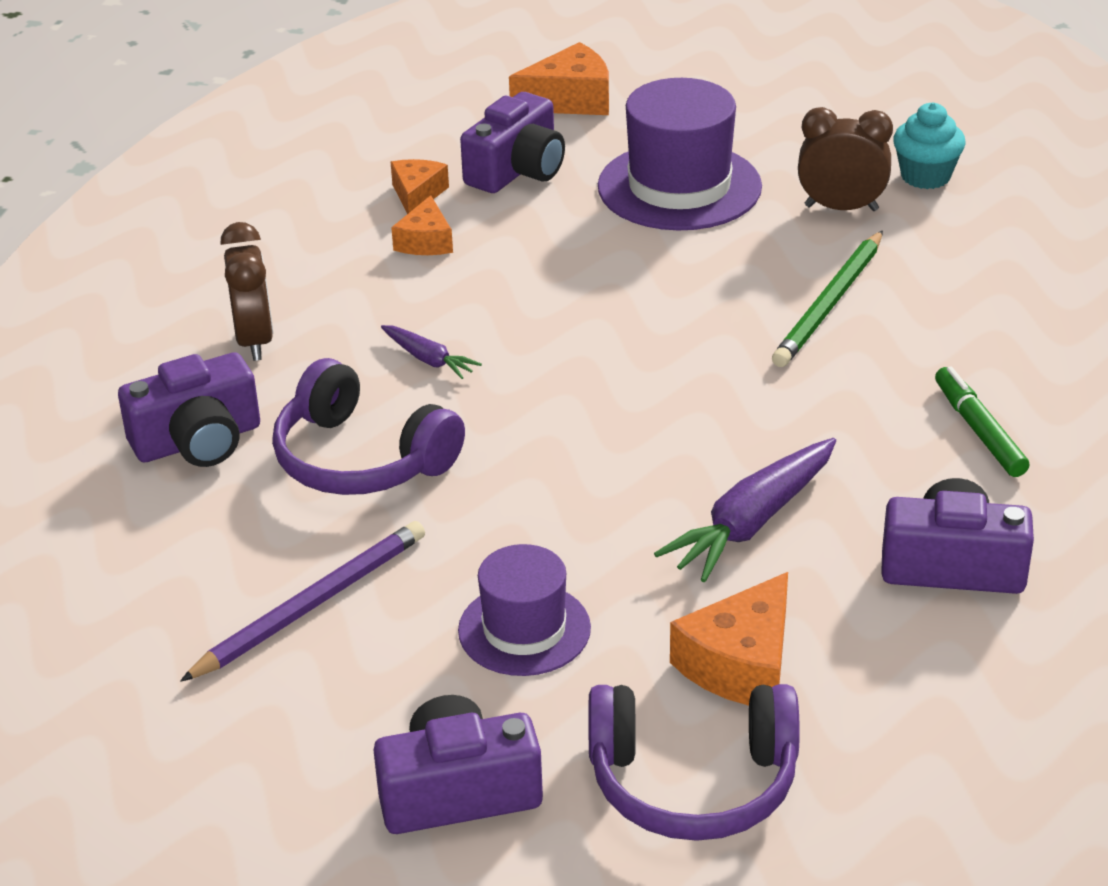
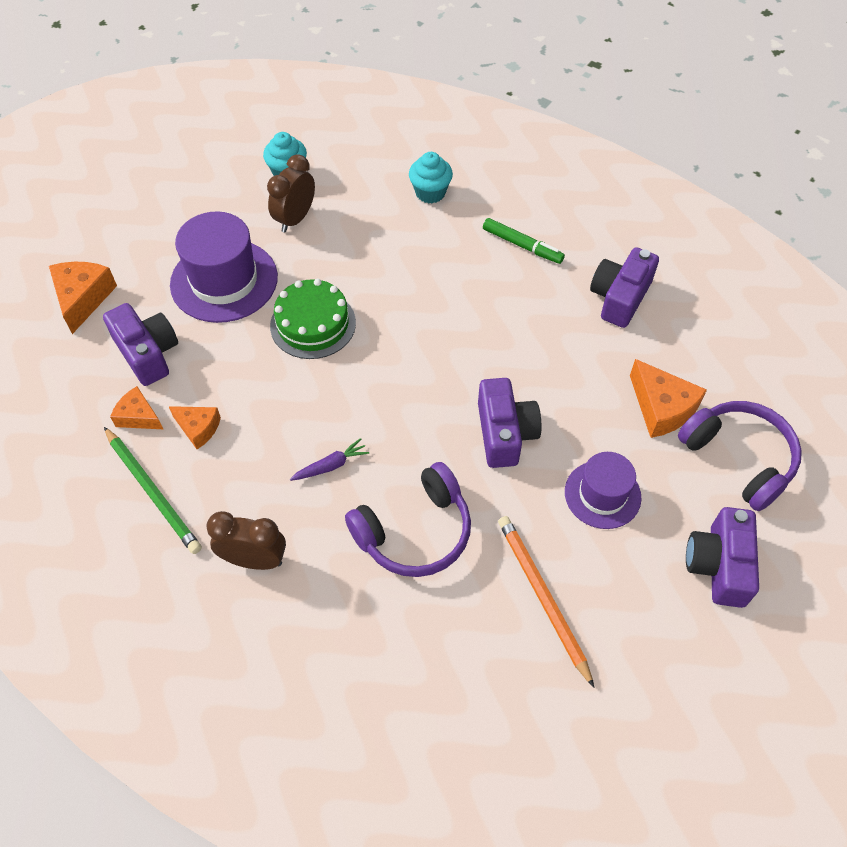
camera: 70 degrees left, 20 degrees up
(198, 441) = (350, 622): purple camera -> purple camera (505, 433)
(311, 605) = (542, 597): purple pencil -> orange pencil
(658, 278) = (313, 324): none -> green cake
(693, 782) = (739, 458): purple headphones -> purple headphones turned 60 degrees counterclockwise
(752, 523) = (555, 363): purple carrot -> none
(830, 304) = (383, 259): green pencil -> green pencil (153, 492)
(978, 430) = (522, 245): green marker -> green marker turned 150 degrees counterclockwise
(1009, 310) = (430, 193): none -> turquoise cupcake

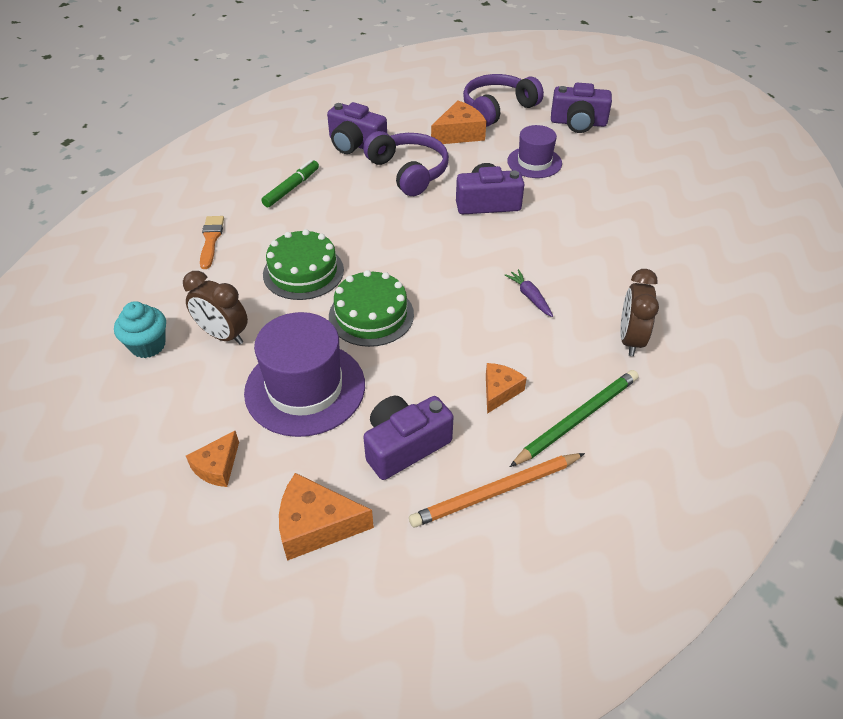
camera: 90 degrees left, 10 degrees down
(138, 416) = (489, 443): orange cheese -> orange cheese (217, 467)
(380, 267) = (303, 272): none -> green cake
(415, 532) = (583, 249): purple headphones -> purple headphones (409, 172)
(430, 193) = (211, 240): turquoise cupcake -> orange brush
(542, 597) = (620, 191): orange pencil -> orange pencil (496, 492)

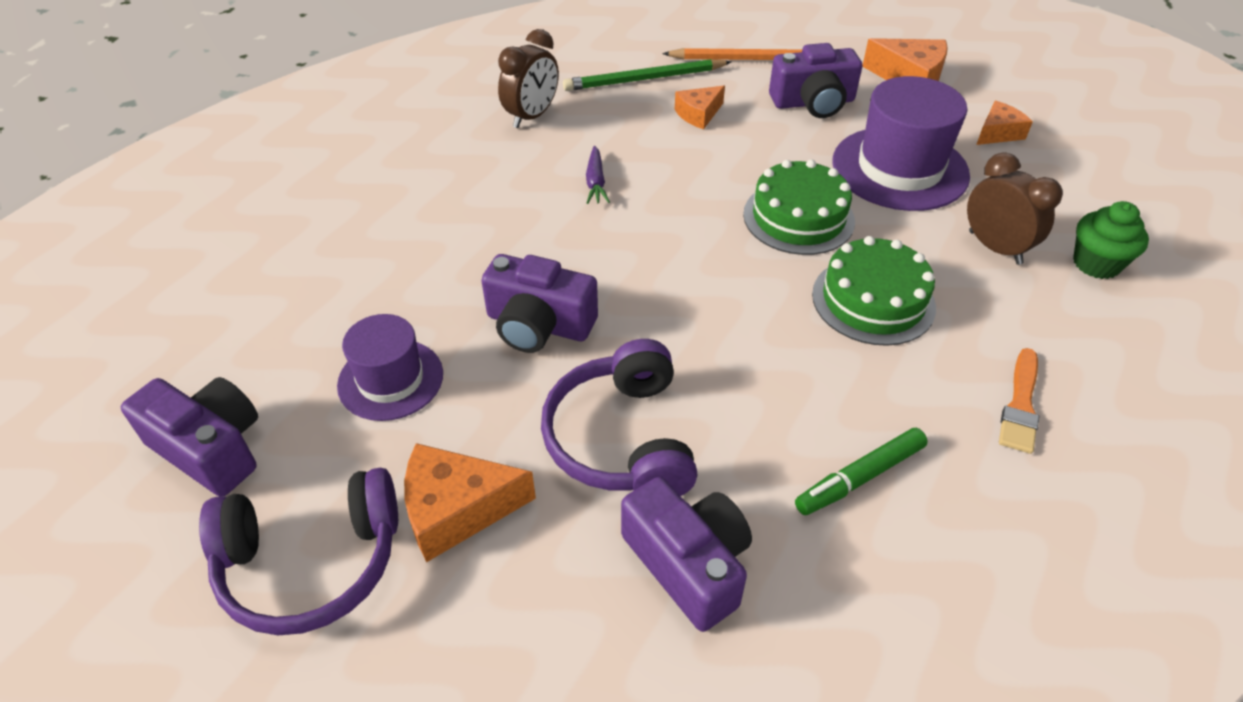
camera: 155 degrees left, 0 degrees up
(148, 345) = (1096, 264): turquoise cupcake -> green cupcake

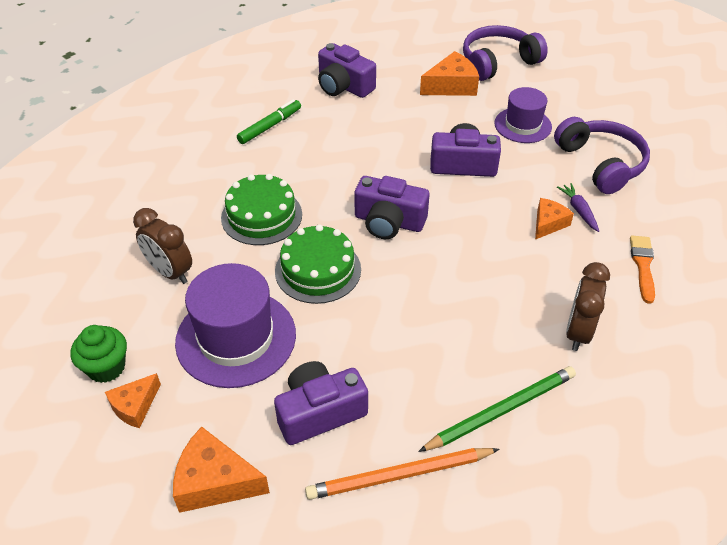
camera: 165 degrees right, 0 degrees up
(210, 448) = (579, 86): purple camera -> purple camera (389, 222)
(595, 182) = (483, 271): purple carrot -> purple carrot (579, 210)
(621, 439) = (390, 121): purple headphones -> purple headphones (601, 163)
(698, 114) = (428, 369): orange cheese -> orange cheese (548, 223)
(1020, 405) = (180, 172): orange brush -> orange brush (643, 266)
(1096, 264) = (97, 273): green cupcake -> green cupcake (106, 367)

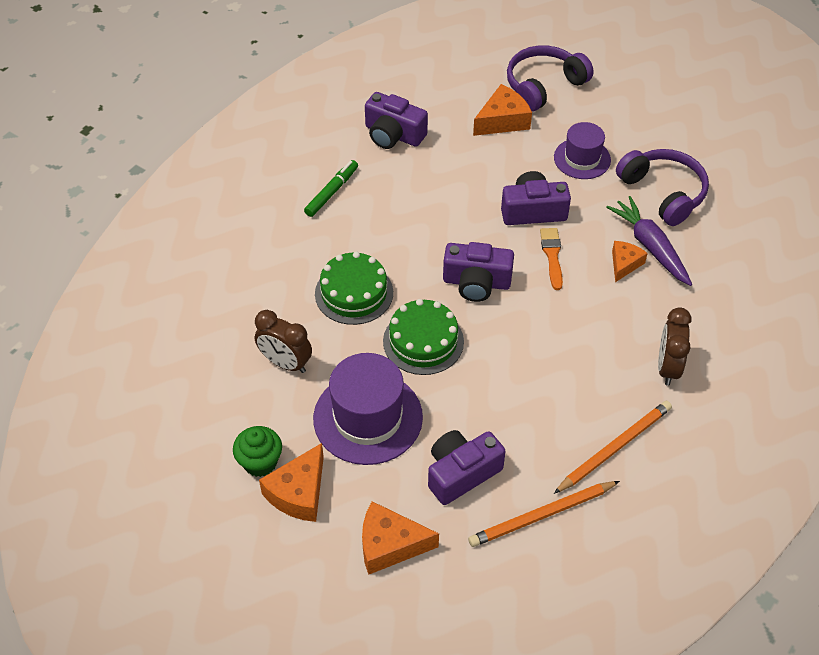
camera: 10 degrees left, 5 degrees up
(135, 406) = (298, 493): orange cheese -> orange cheese, size x1.57
(501, 410) = (614, 448): green pencil -> orange pencil
(579, 210) = (650, 246): purple carrot -> purple carrot, size x1.87
(643, 266) = (715, 295): orange brush -> orange brush (552, 256)

